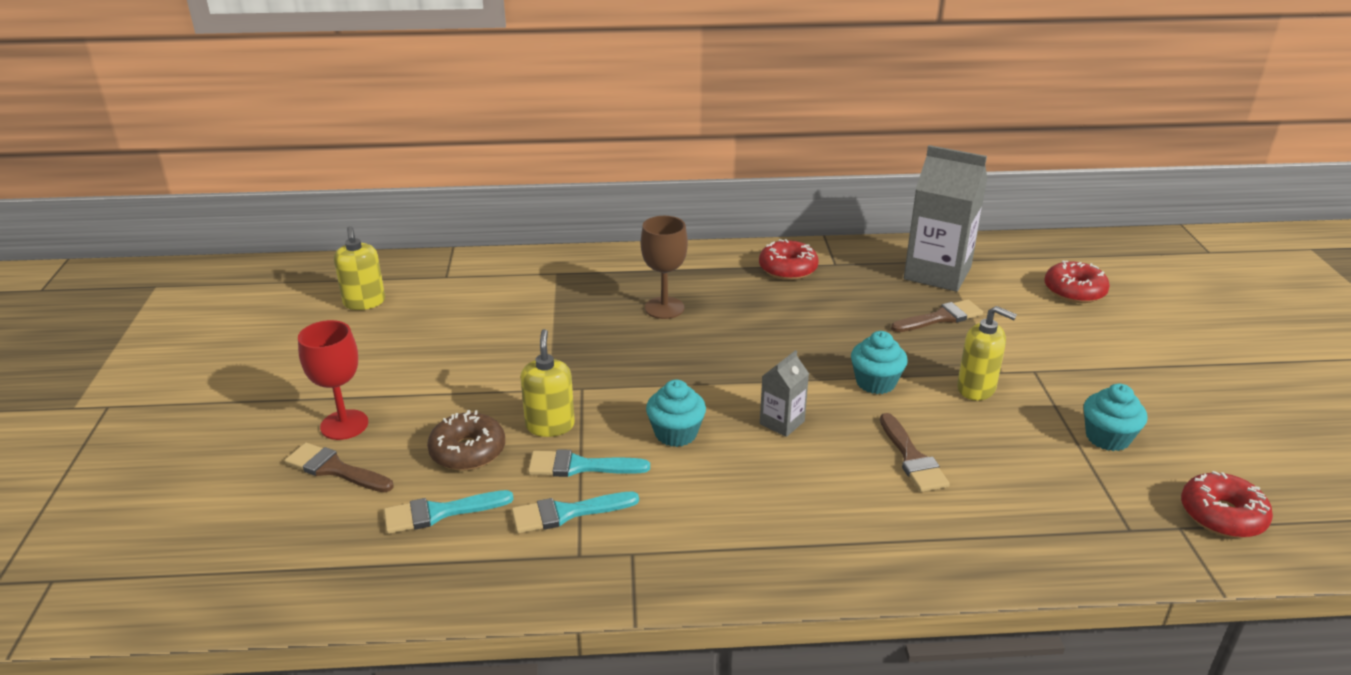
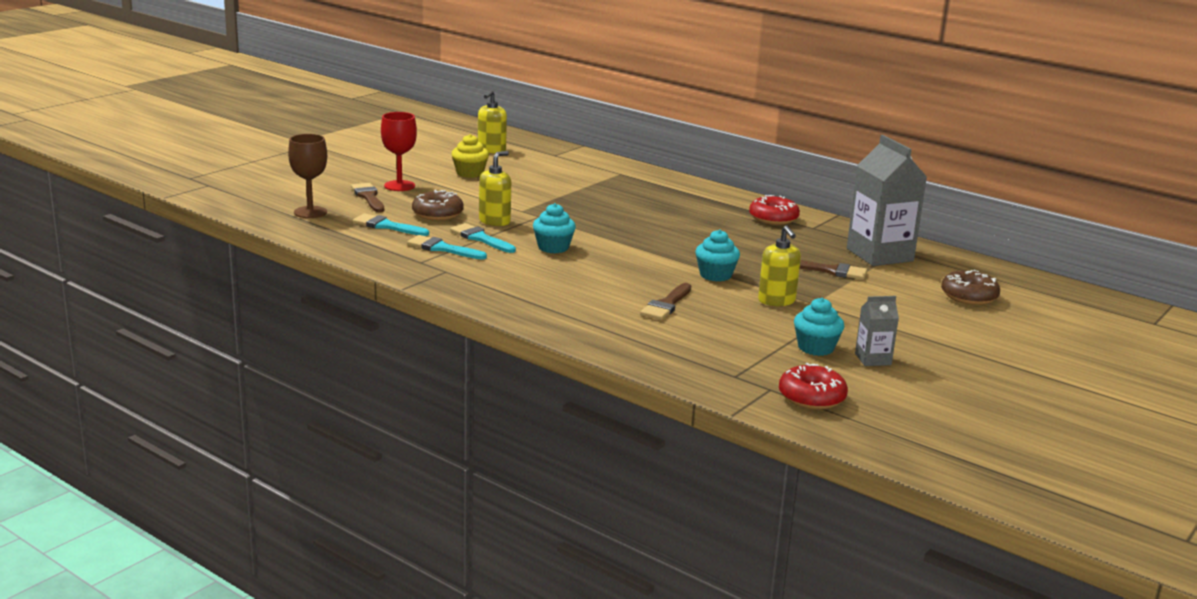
camera: 40 degrees right, 10 degrees down
(397, 355) = (470, 173): none -> yellow cupcake
(664, 308) = (653, 206): brown goblet -> brown goblet (310, 212)
(782, 422) = (621, 266): grey carton -> grey carton (873, 359)
(1074, 291) = (969, 296): red donut -> brown donut

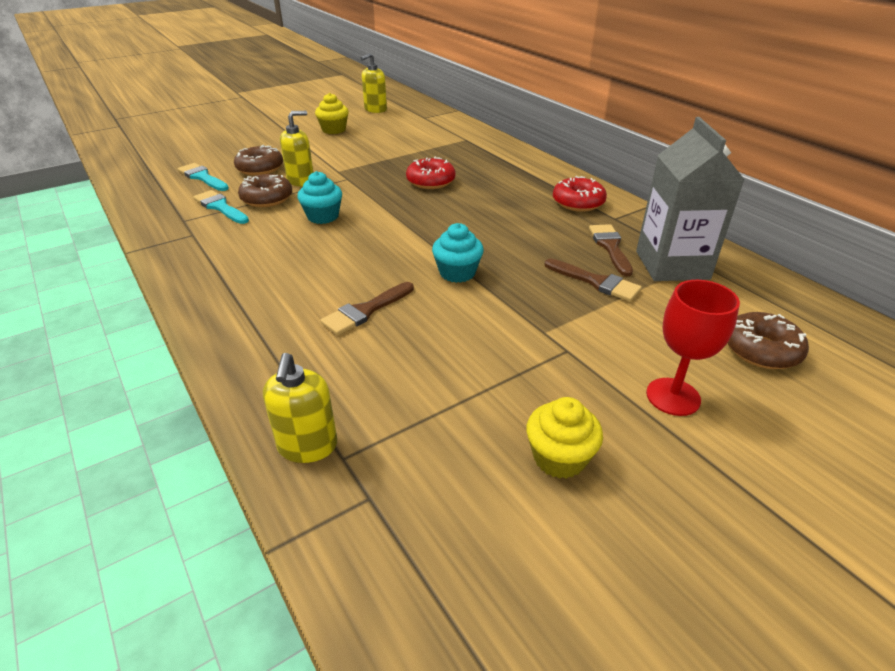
camera: 20 degrees right, 15 degrees up
(310, 212) = (159, 157): brown goblet -> none
(368, 197) = (224, 146): brown brush -> brown brush (610, 247)
(399, 186) = (262, 137): red goblet -> red goblet (673, 397)
(480, 238) = (267, 199): turquoise brush -> brown donut
(776, 301) = (499, 322): yellow soap dispenser -> yellow soap dispenser (307, 446)
(811, 397) = (413, 533): red donut -> red donut (430, 181)
(816, 348) = (492, 418): turquoise cupcake -> none
(873, 359) = (559, 458): grey carton -> yellow cupcake

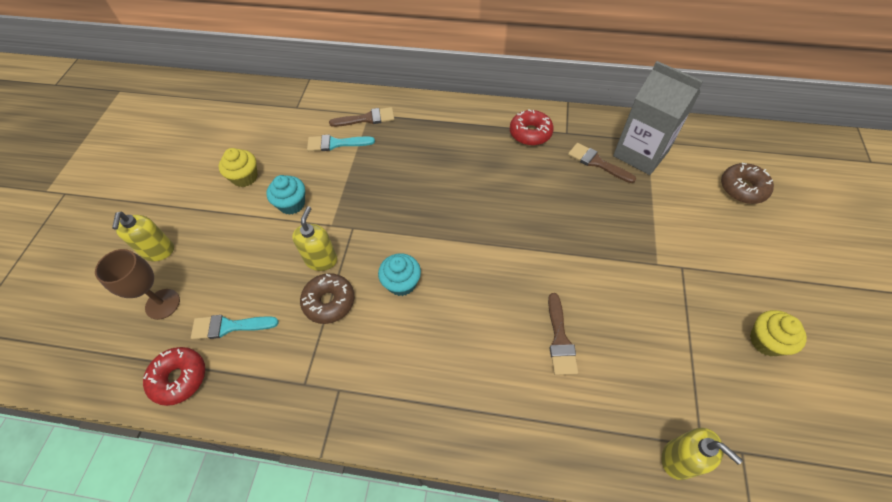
camera: 45 degrees left, 20 degrees up
(195, 152) = (162, 304): none -> brown goblet
(220, 207) = (308, 343): turquoise brush -> turquoise brush (336, 143)
(260, 168) = (262, 274): brown donut -> none
(375, 110) = (238, 124): yellow soap dispenser -> yellow soap dispenser (158, 251)
(430, 181) = (416, 183): red donut -> red donut (179, 378)
(457, 273) = (557, 258): turquoise cupcake -> turquoise cupcake (292, 204)
(596, 282) = (628, 200): brown brush -> brown brush (367, 118)
(673, 397) = (752, 255): red goblet -> none

